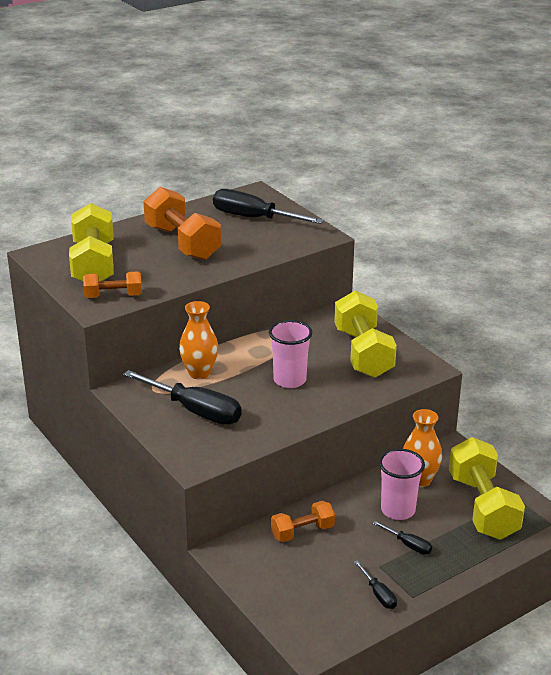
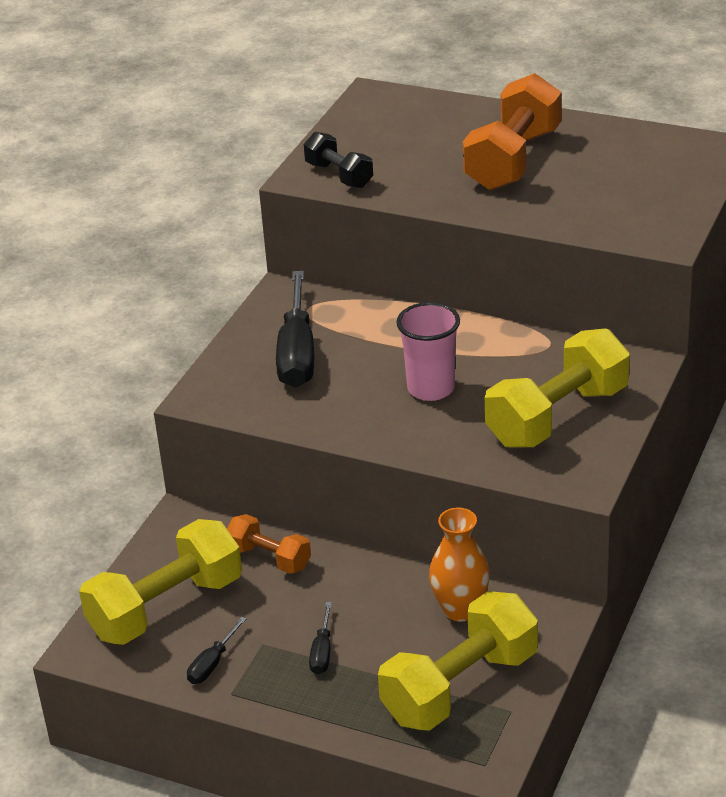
camera: 60 degrees right, 5 degrees up
(93, 264) = (392, 133): yellow dumbbell -> yellow dumbbell (166, 607)
(113, 296) = (339, 175): orange dumbbell -> black dumbbell
(199, 373) = (374, 322): orange vase -> none
(254, 218) = (642, 176): black screwdriver -> none
(398, 510) = (381, 616): pink cup -> none

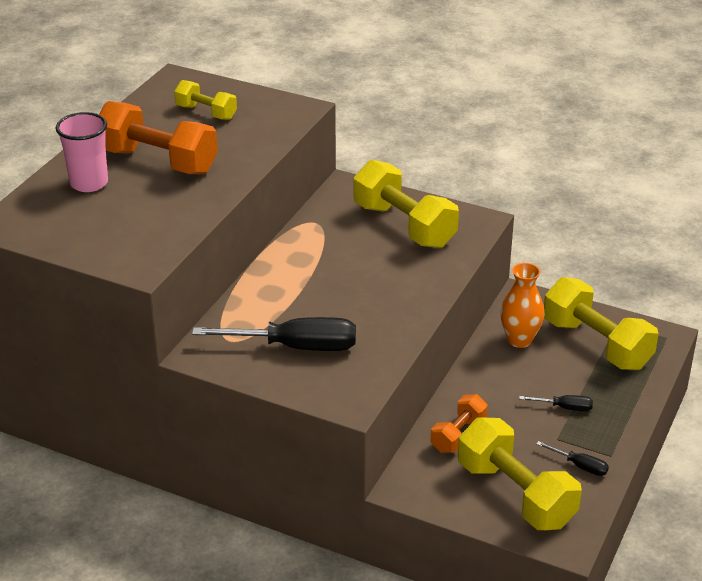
camera: 90 degrees left, 0 degrees up
(339, 175) = (146, 247): black dumbbell -> none
(431, 388) = (360, 279): pink cup -> pink cup (89, 183)
(635, 176) = (206, 112): none -> yellow dumbbell

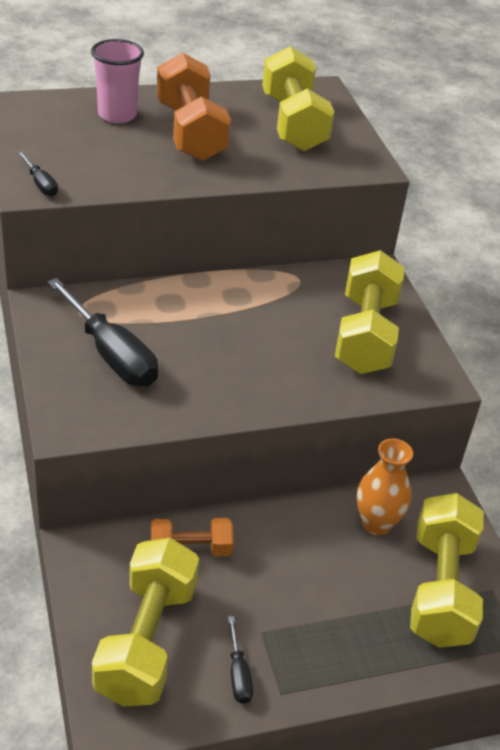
camera: 45 degrees right, 5 degrees up
(206, 112) = (293, 123): yellow dumbbell -> yellow dumbbell, size x1.81
(564, 407) = (314, 613): black screwdriver -> black screwdriver (40, 184)

